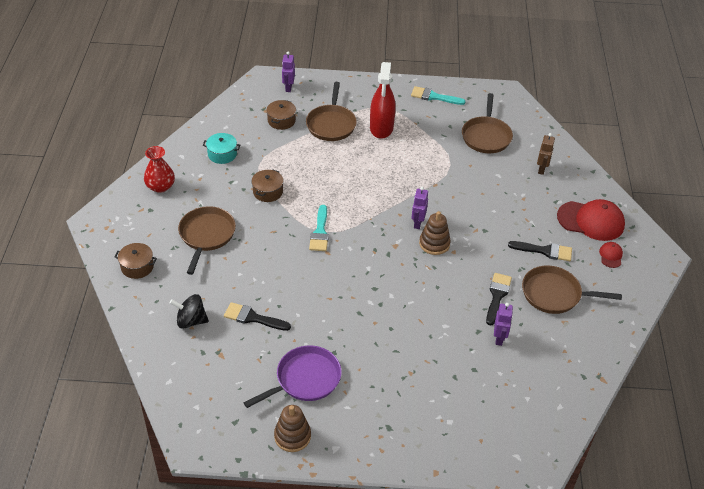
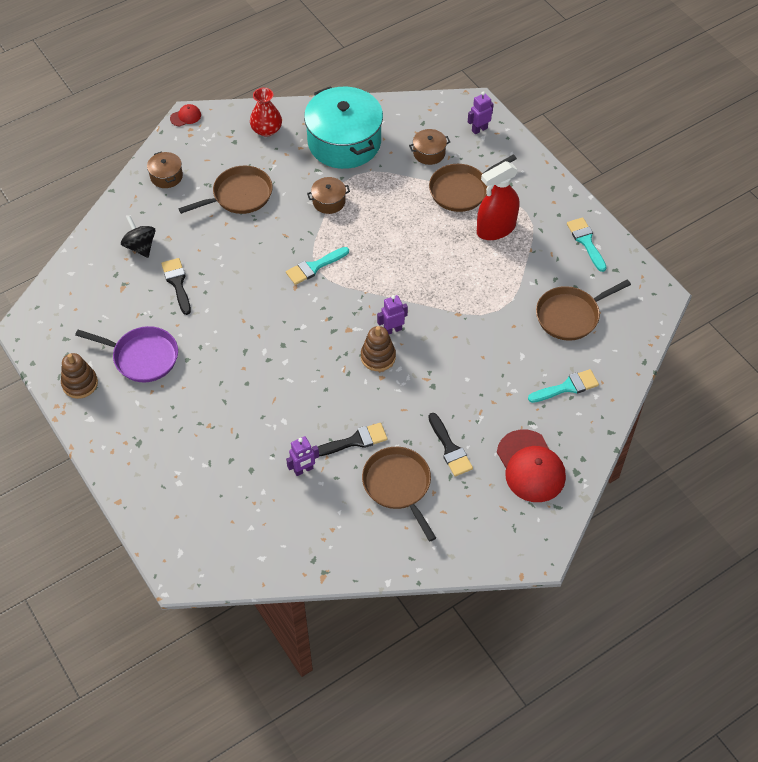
camera: 55 degrees right, 10 degrees up
(222, 154) = (344, 142): turquoise pot -> turquoise pot, size x2.30
(542, 169) = (567, 387): brown robot -> turquoise brush
(611, 256) = (495, 507): red cap -> red cap (185, 117)

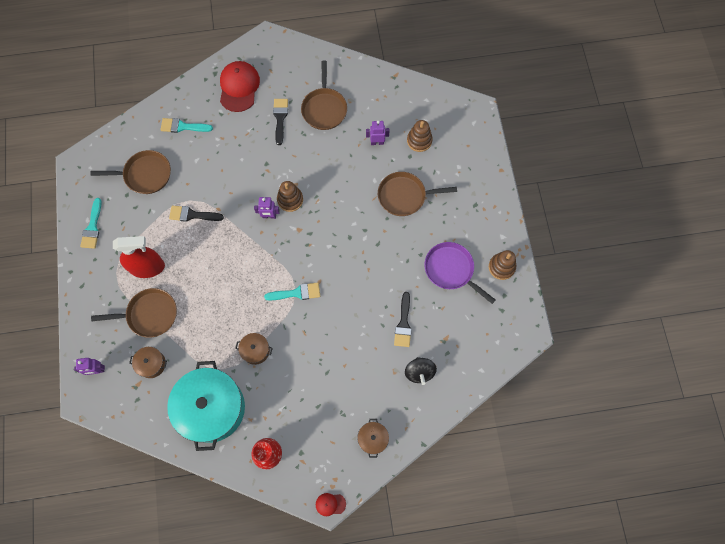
camera: 155 degrees left, 15 degrees up
(239, 195) = (322, 389): brown pan -> brown pan (404, 196)
(247, 495) = (419, 140): none -> brown stacking toy
(355, 441) = (335, 147): black brush -> black brush (192, 215)

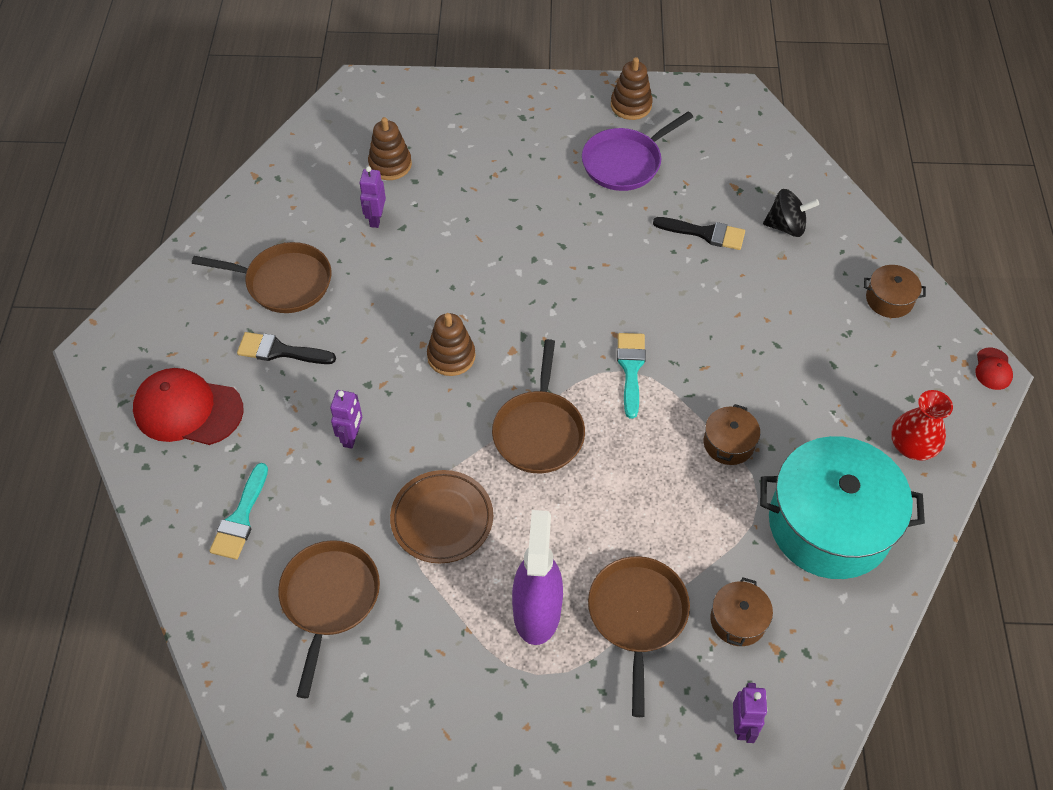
camera: 80 degrees left, 15 degrees down
(92, 227) = (424, 715): turquoise brush -> none
(147, 267) = (537, 611): red spray bottle -> purple spray bottle
(192, 215) = (442, 519): black brush -> brown plate
(269, 216) = (475, 392): purple robot -> purple robot (351, 437)
(404, 196) = (485, 199): brown pan -> brown pan (539, 432)

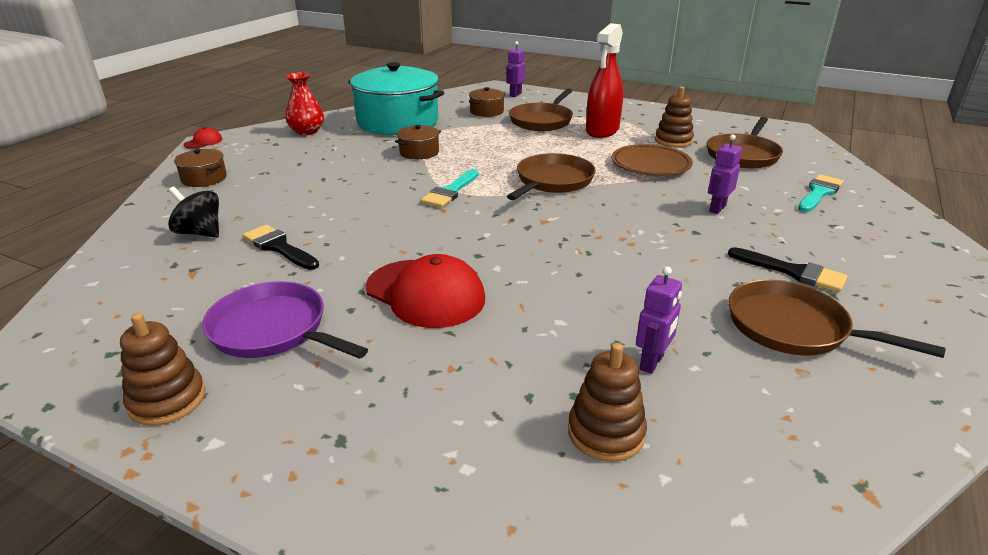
camera: 155 degrees left, 25 degrees down
(188, 410) = (893, 255): red cap -> red cap (425, 293)
(451, 356) = (605, 230): brown stacking toy -> brown stacking toy (673, 141)
(537, 611) = (602, 131): purple spray bottle -> red spray bottle
(625, 163) = (273, 330): purple pan -> purple pan turned 135 degrees counterclockwise

